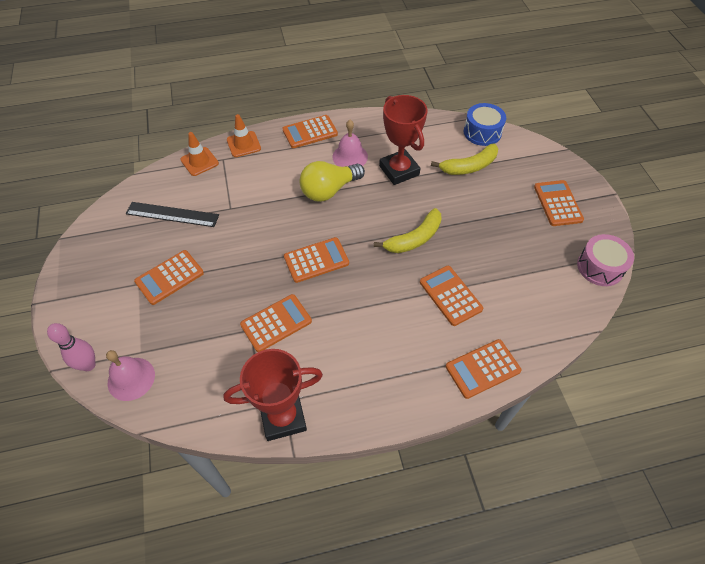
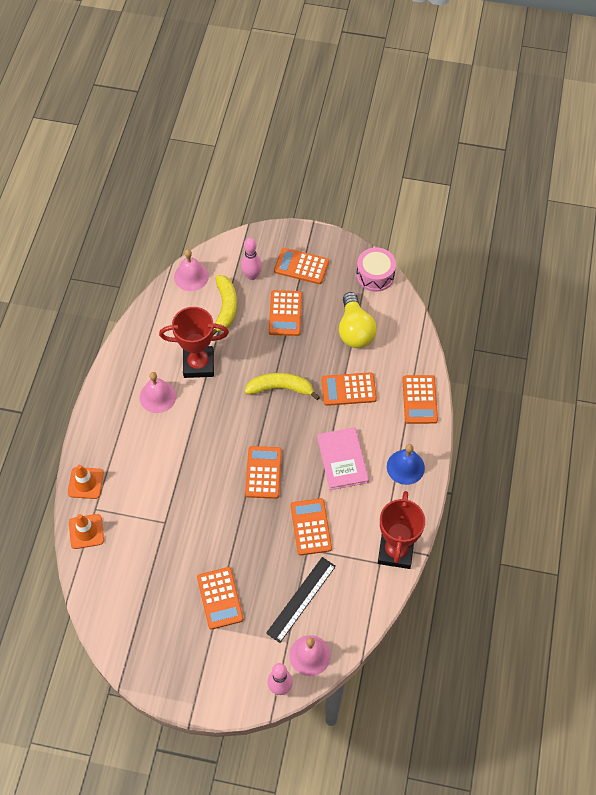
camera: 65 degrees left, 5 degrees up
(172, 214) = (144, 576): black ruler -> black ruler (301, 599)
(310, 132) = (104, 417): orange calculator -> orange calculator (285, 313)
(329, 190) = (190, 431): yellow light bulb -> yellow light bulb (355, 330)
(366, 321) = (342, 459): none -> pink book
(391, 387) = (405, 467): none -> blue bell
(414, 238) = (280, 388): yellow banana -> yellow banana turned 75 degrees counterclockwise
(482, 132) = (191, 276): blue drum -> pink bell
(517, 171) = (252, 276): none -> pink bowling pin

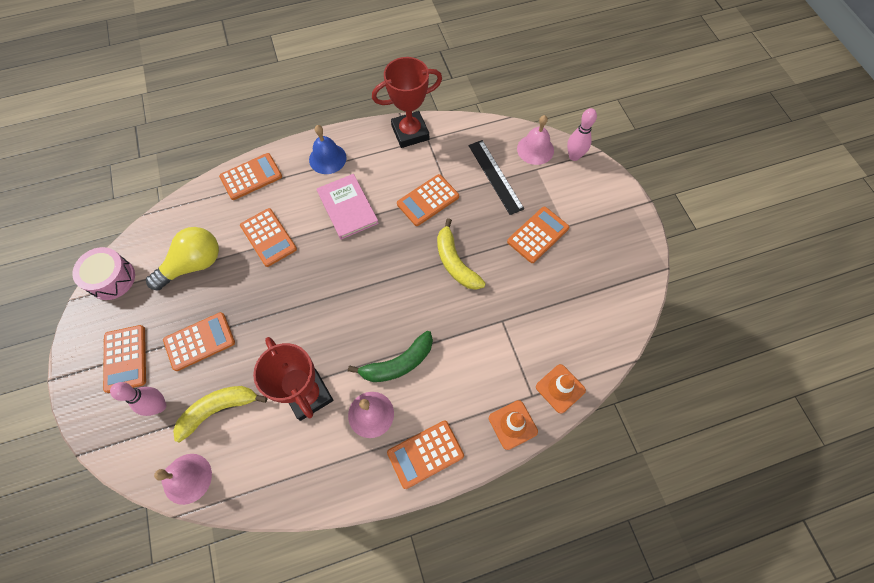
camera: 120 degrees left, 5 degrees up
(182, 431) = (398, 363): none -> green banana
(263, 472) = (399, 264): orange calculator -> orange calculator (425, 454)
(280, 388) = (297, 297): yellow banana -> yellow banana (455, 262)
(301, 599) = (495, 176): black ruler -> black ruler turned 60 degrees clockwise
(342, 459) = (347, 207): pink book -> pink book turned 75 degrees counterclockwise

